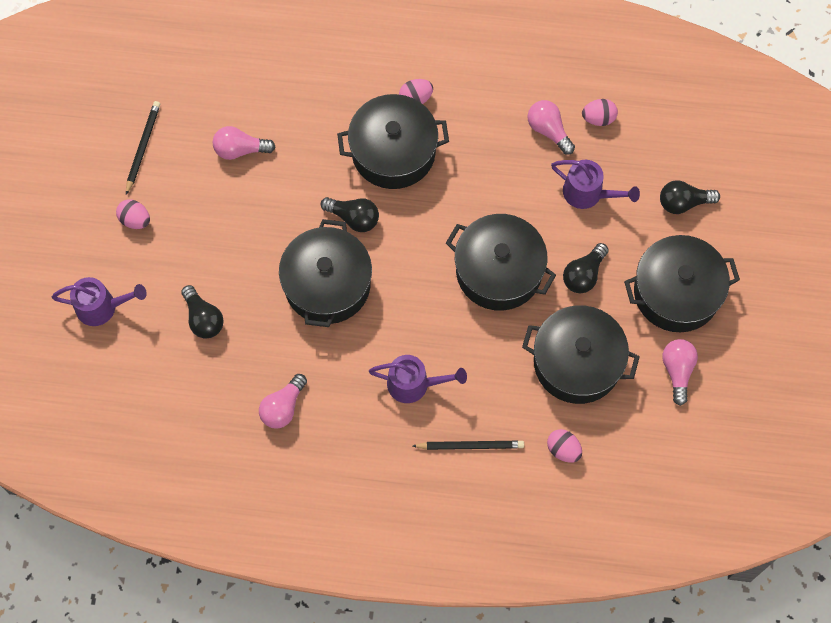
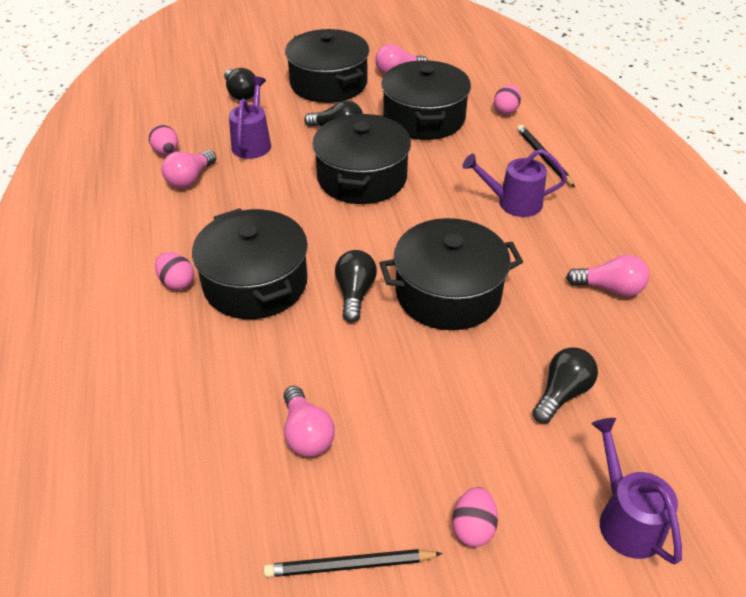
camera: 110 degrees left, 25 degrees down
(415, 384) = (512, 203): purple watering can -> purple watering can turned 75 degrees counterclockwise

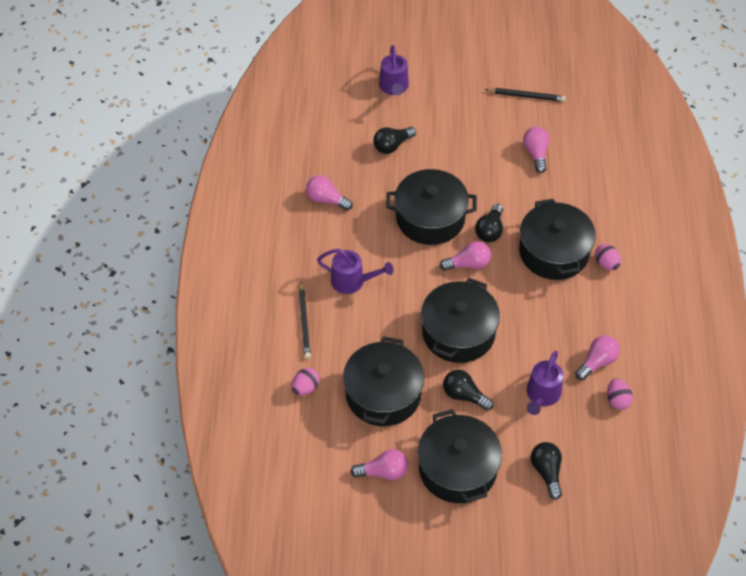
camera: 165 degrees left, 10 degrees up
(373, 247) = (468, 264): none -> pink light bulb
(473, 528) = (466, 98): pink egg -> none

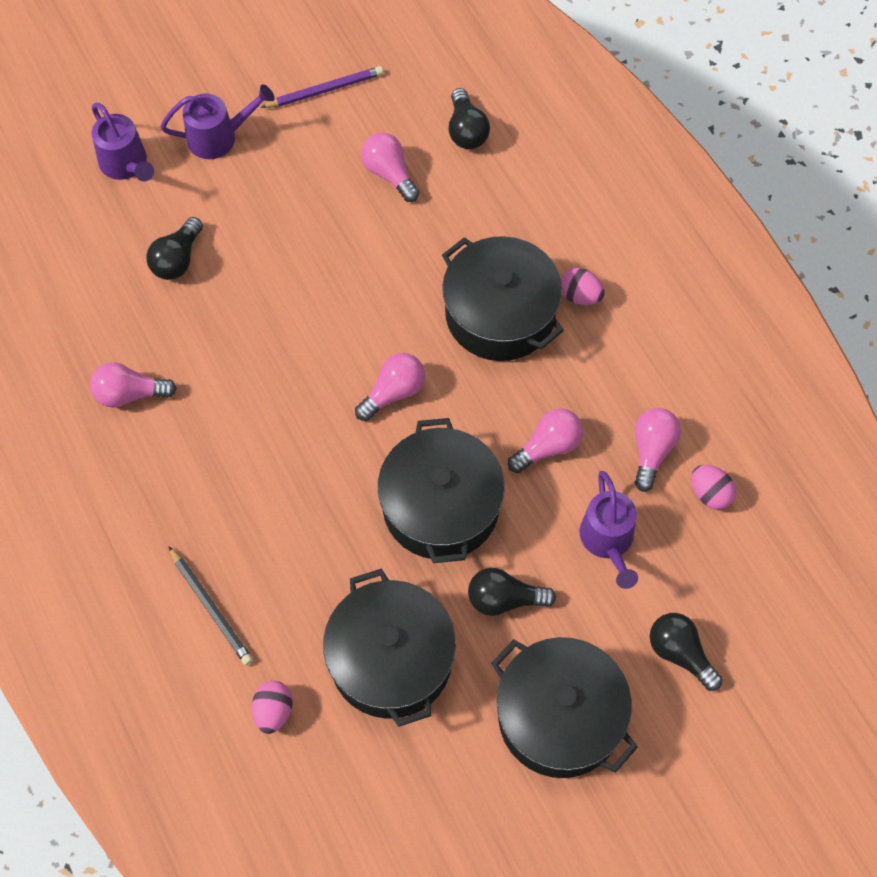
camera: 30 degrees left, 10 degrees up
(353, 281) = (244, 505): purple watering can -> purple watering can (219, 137)
(383, 472) = (461, 780): pink light bulb -> pink light bulb (548, 447)
(430, 218) = (298, 348): black pot -> none
(490, 230) = (394, 325): black light bulb -> black light bulb (466, 130)
(526, 96) = (325, 90): black pencil -> purple pencil

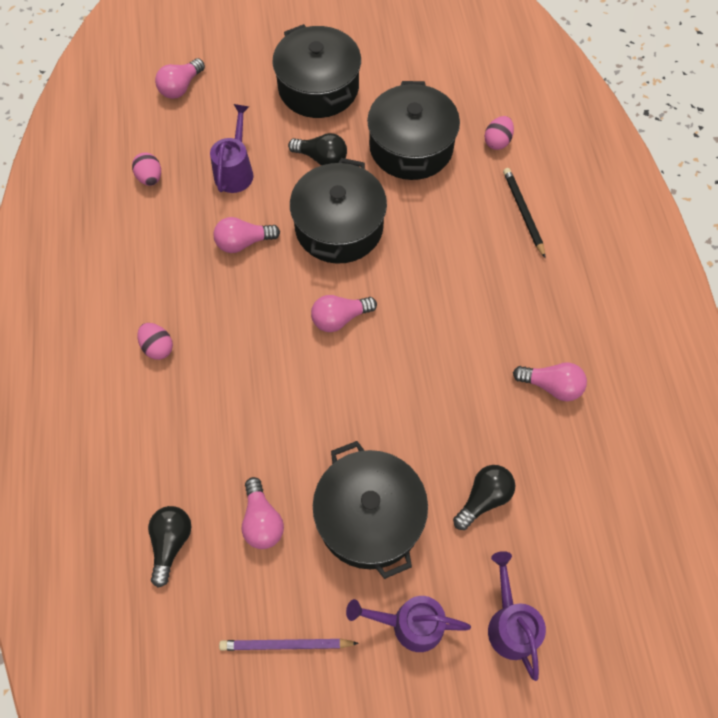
camera: 160 degrees left, 0 degrees up
(500, 314) = (228, 353): black pot -> black pot (369, 517)
(652, 451) = (172, 217): pink light bulb -> pink light bulb (181, 87)
(680, 653) = (226, 97): black light bulb -> none

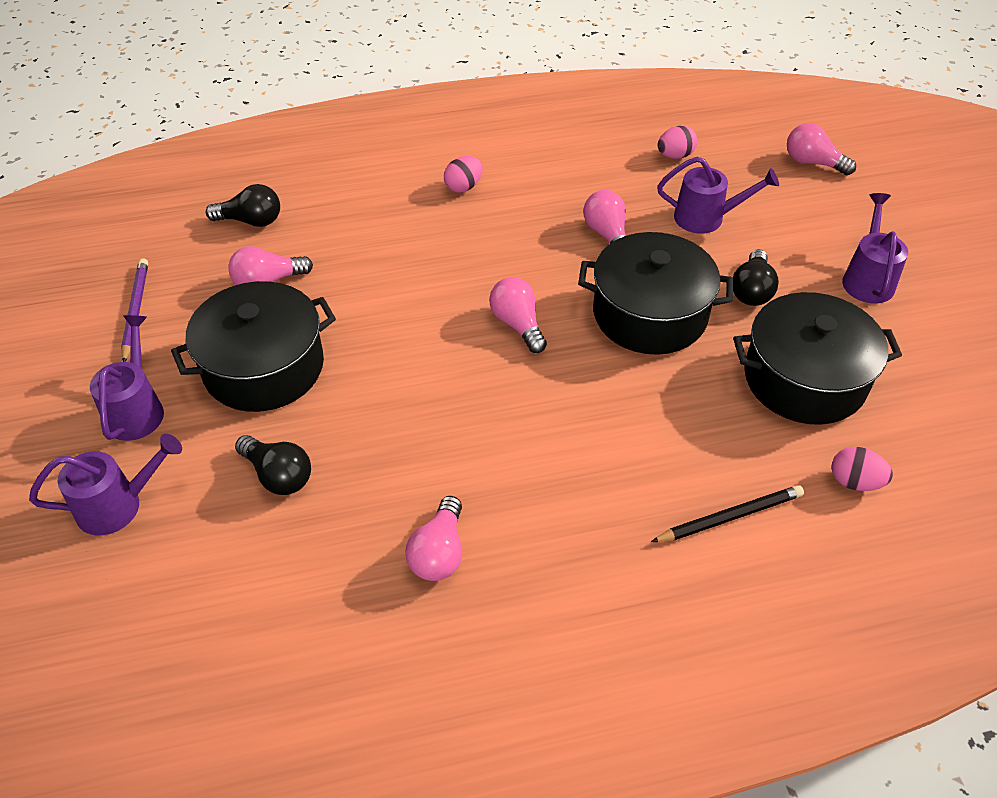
camera: 85 degrees right, 15 degrees down
(318, 88) = (867, 278): black pot -> purple watering can

